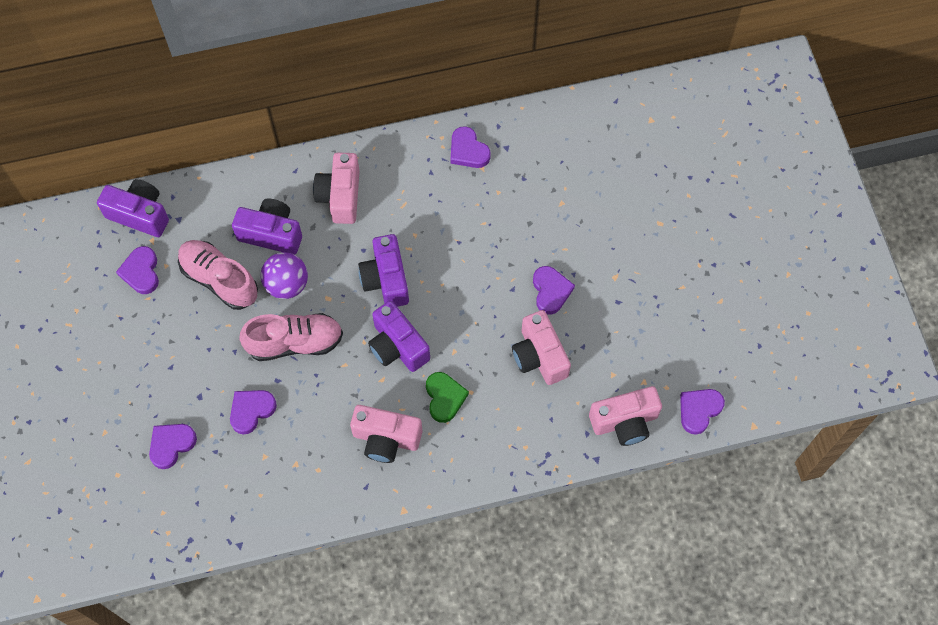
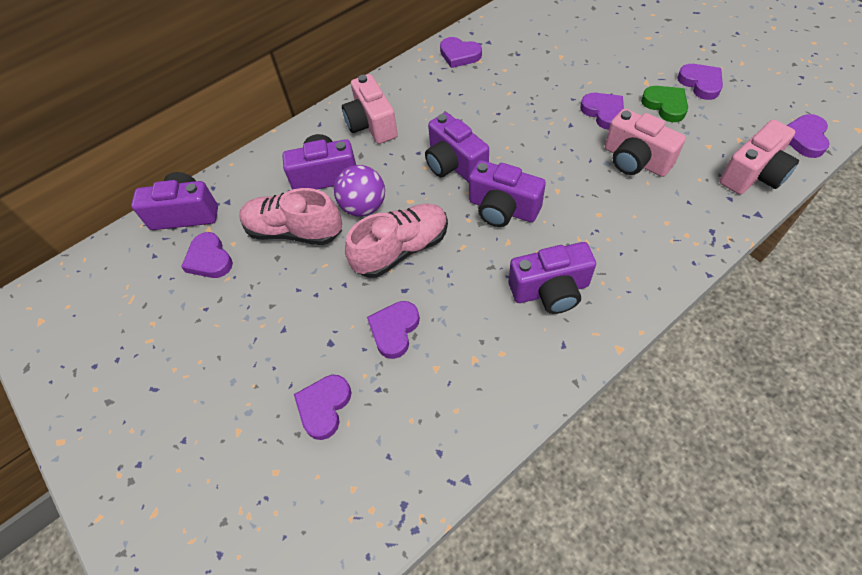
camera: 20 degrees left, 10 degrees down
(386, 439) = (550, 290): pink camera -> purple camera
(444, 398) = (579, 229): green heart -> green heart (665, 105)
(662, 304) = (700, 83): none -> purple heart

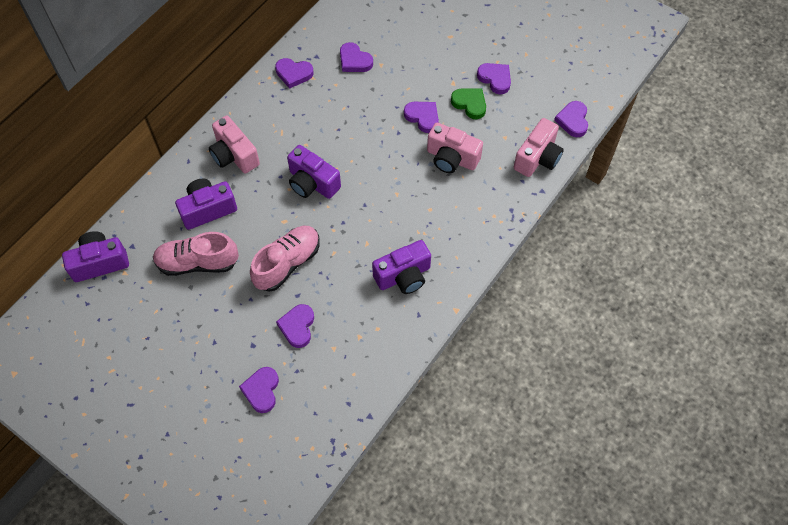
camera: 20 degrees left, 5 degrees up
(209, 259) = (135, 298): purple heart -> purple heart (354, 61)
(364, 207) = (248, 232): purple ball -> none
(502, 209) = (358, 216): purple camera -> none

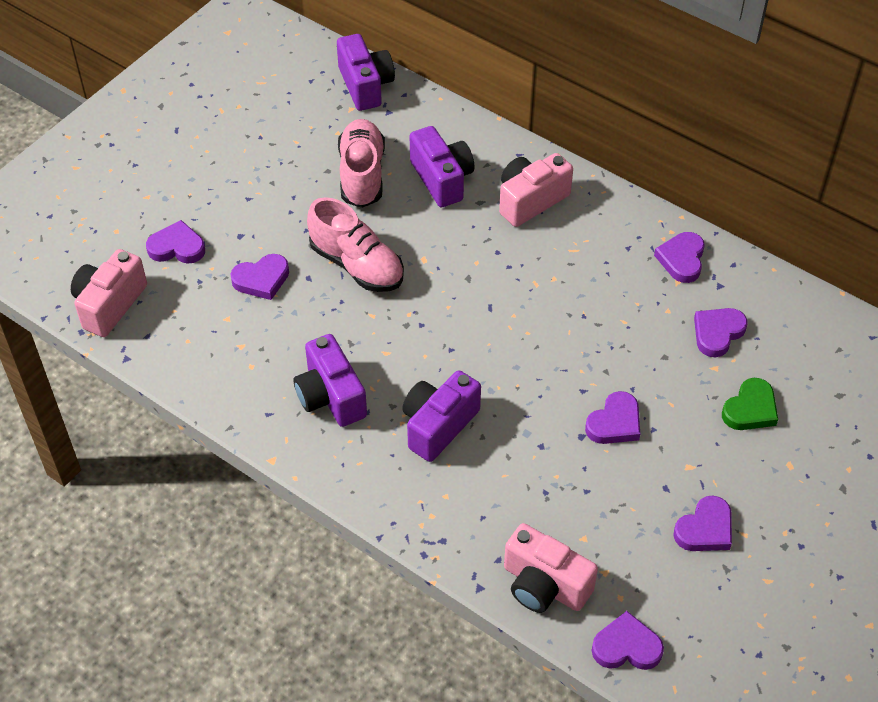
camera: 90 degrees right, 10 degrees down
(297, 327) = (261, 279): purple heart -> purple heart turned 150 degrees clockwise
(312, 183) = (487, 288): purple camera -> purple camera (438, 425)
(451, 158) = (537, 461): pink camera -> pink camera (109, 304)
(470, 104) = (647, 489): green heart -> green heart (750, 409)

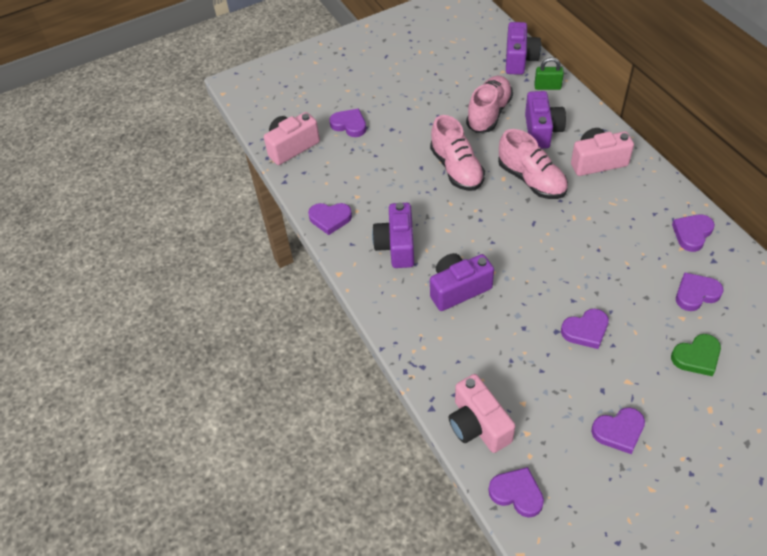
camera: 30 degrees right, 0 degrees up
(261, 279) = (391, 159): purple heart -> purple heart (330, 219)
(420, 115) = (547, 87): none -> green padlock
(460, 250) = (531, 180): none -> pink shoe

